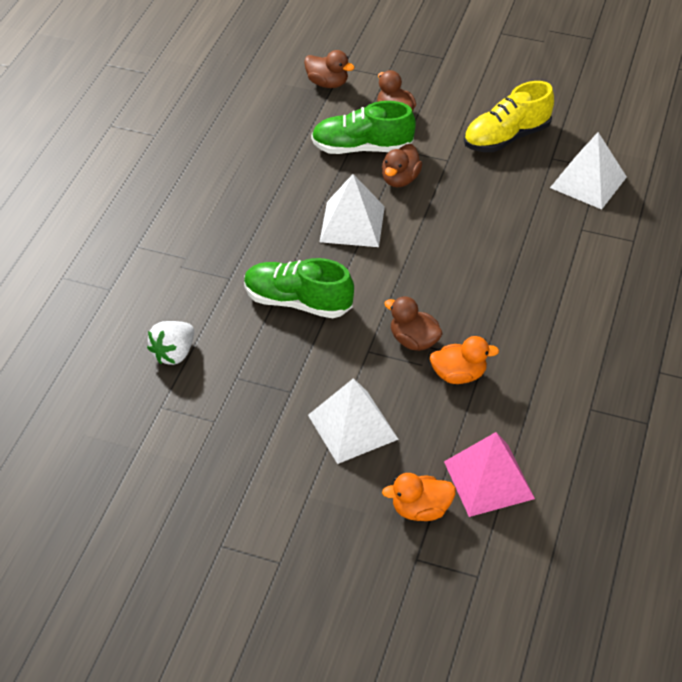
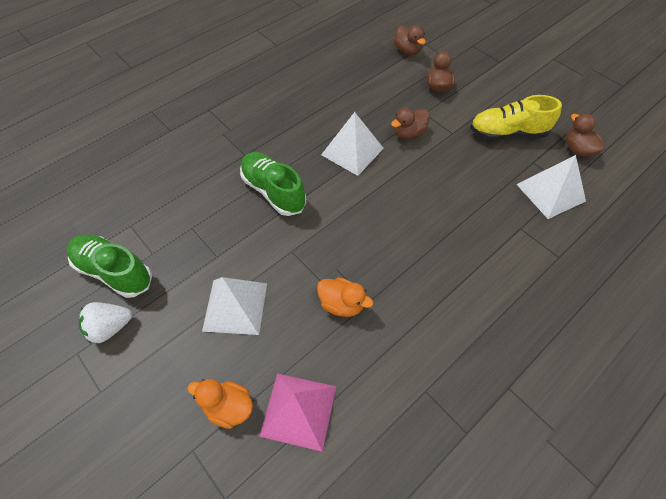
camera: 30 degrees right, 10 degrees up
(174, 353) = (169, 191): white strawberry -> white strawberry (110, 327)
(362, 148) = (398, 101): green shoe -> green shoe (114, 271)
(413, 341) = (329, 259): brown duck -> brown duck (577, 149)

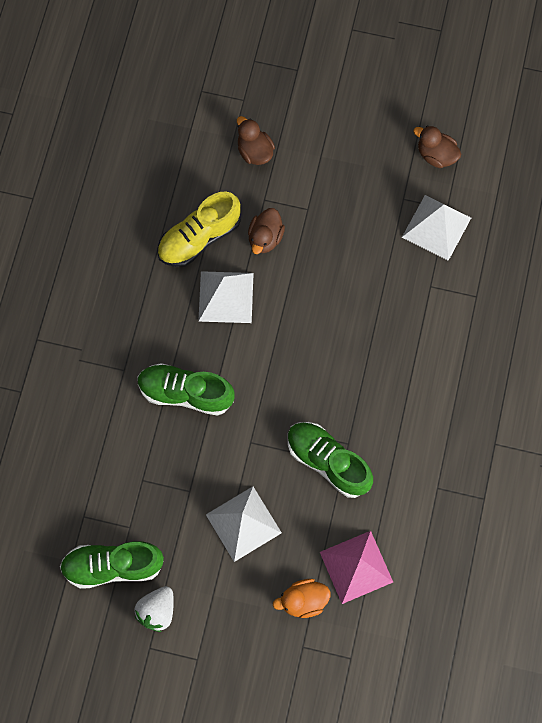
camera: 35 degrees left, 15 degrees up
(341, 304) = (328, 462): orange duck -> green shoe
(407, 51) = (188, 115): brown duck -> none
(507, 133) = (361, 175): yellow shoe -> yellow shoe (199, 238)

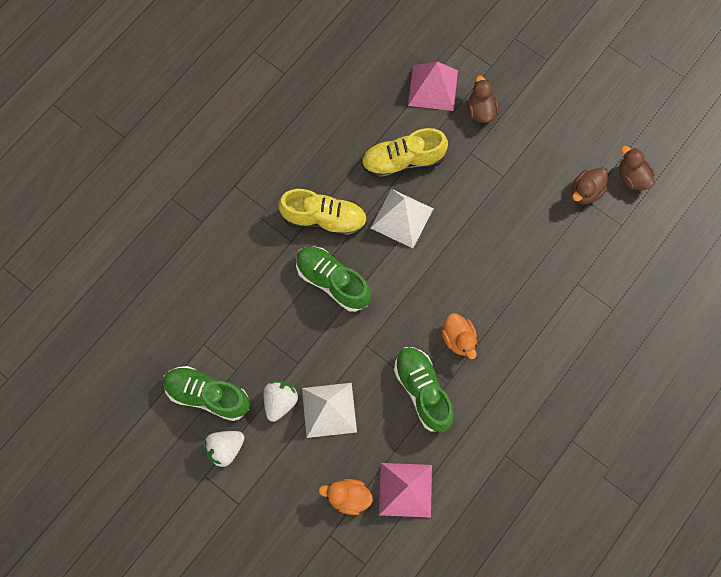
camera: 25 degrees right, 0 degrees up
(147, 333) = (324, 219): none -> yellow shoe
(190, 538) = (280, 401): none -> white strawberry
(194, 148) = (433, 88): none -> pink pyramid
(265, 238) = (456, 184): brown duck -> brown duck (585, 192)
(339, 394) = (458, 339): none -> orange duck
(436, 227) = (604, 237): white pyramid -> none

